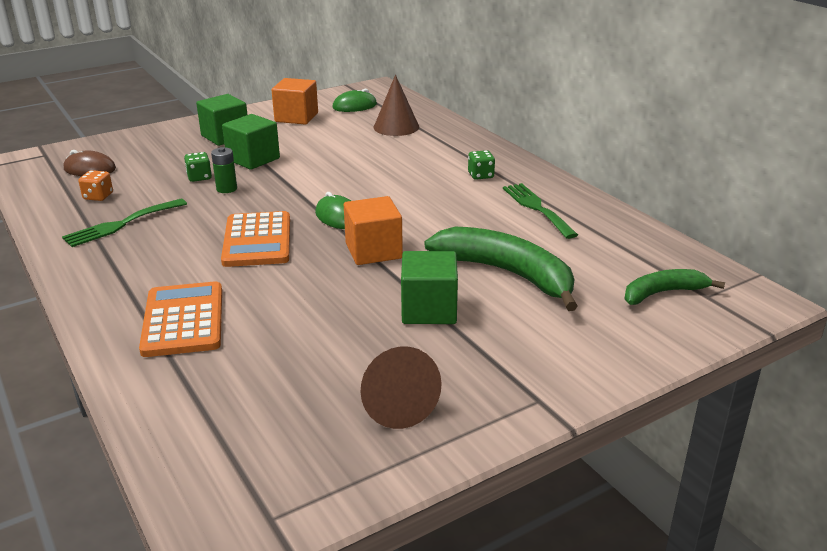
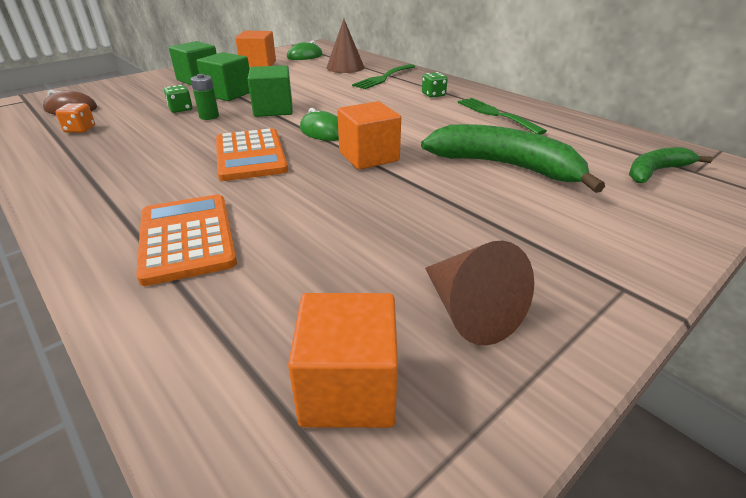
camera: 10 degrees left, 5 degrees up
(121, 224) = (106, 151): green fork -> green fork (383, 78)
(278, 445) = (348, 388): none -> orange cube
(429, 309) = (450, 204): green cube -> green cube (273, 109)

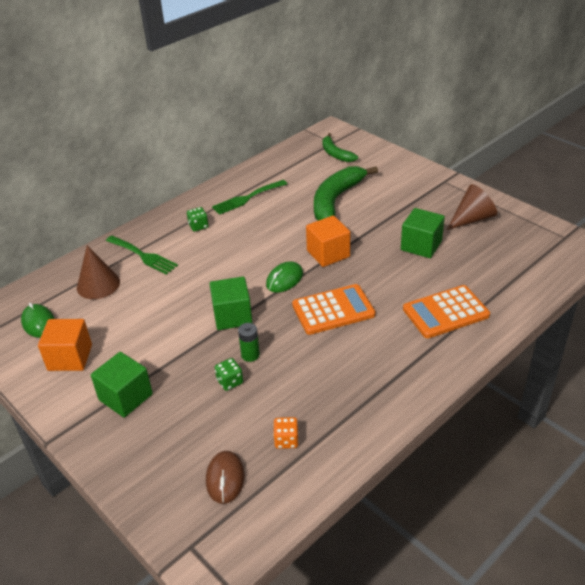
camera: 90 degrees left, 5 degrees up
(228, 94) = (183, 358): green cube -> green cube (421, 245)
(348, 388) = (523, 246): orange cube -> none

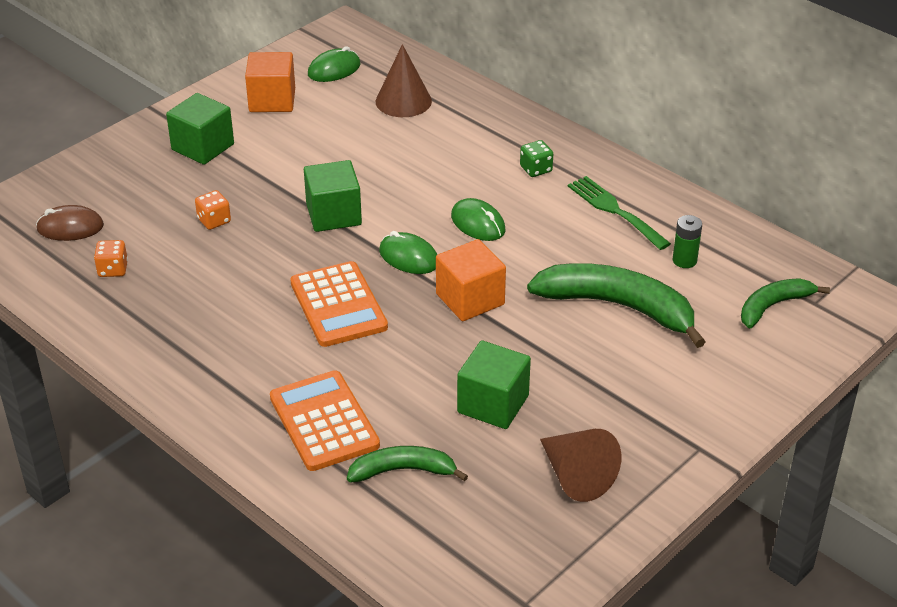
camera: 85 degrees right, 0 degrees up
(143, 256) = (464, 129): green fork -> none
(230, 382) = (214, 221): green dice -> orange dice
(250, 355) = (258, 234): green battery -> green battery (684, 260)
(252, 250) = (478, 223): none -> green mouse
(481, 279) = (403, 471): none -> green banana

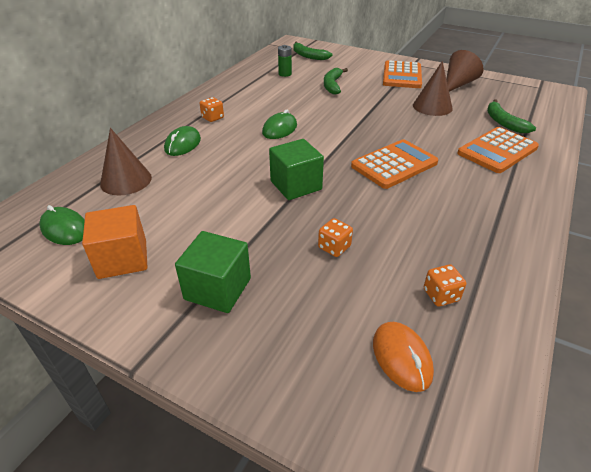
camera: 105 degrees left, 0 degrees up
(70, 227) = (402, 357): brown mouse -> orange mouse
(409, 257) = (328, 147): green mouse -> green mouse (183, 144)
(470, 299) = (355, 122): orange cube -> none
(493, 404) = (432, 106): green cube -> brown cone
(536, 169) = (212, 118): green dice -> orange dice
(614, 210) = (248, 92): green fork -> none
(618, 307) = (332, 85): green banana -> green banana, size x0.57
(640, 410) = (402, 75): none -> orange calculator

